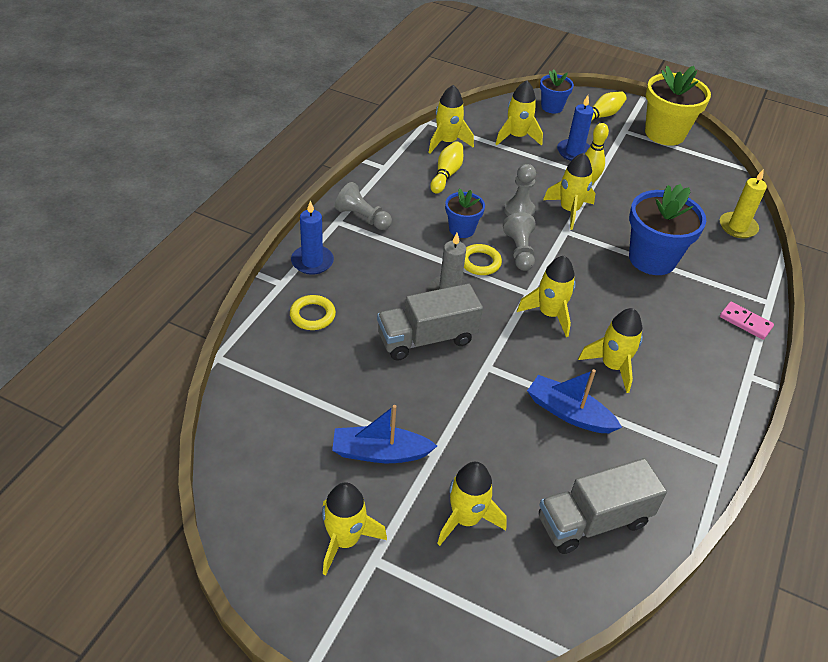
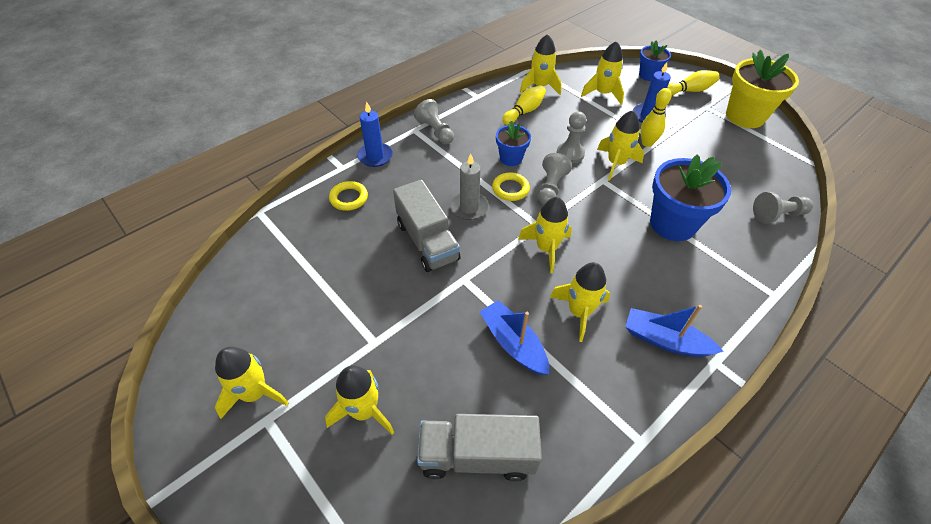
camera: 25 degrees right, 5 degrees up
(380, 452) = (330, 327): blue boat -> blue boat (665, 340)
(427, 338) = (427, 241): grey truck -> grey truck turned 120 degrees counterclockwise
(737, 227) = (777, 215): yellow candle -> grey pawn
(745, 322) = (739, 308): pink domino -> none

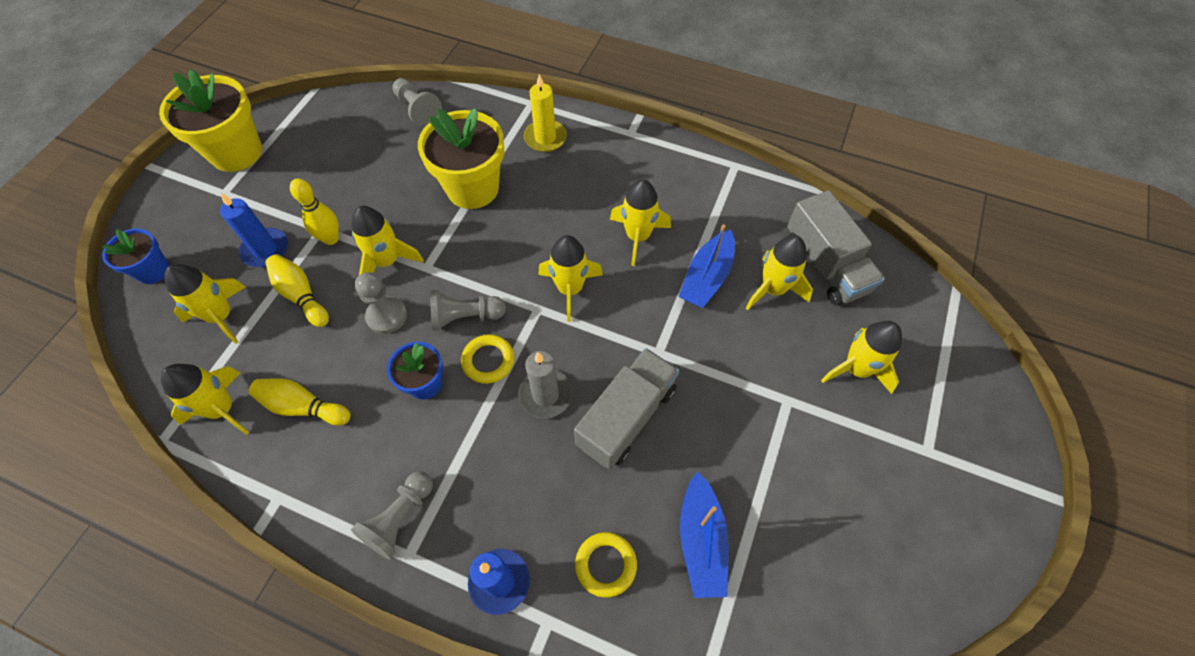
camera: 115 degrees left, 10 degrees up
(255, 393) = (917, 482): yellow rocket -> yellow rocket (773, 289)
(665, 340) = (629, 168): blue boat -> blue boat (701, 541)
(672, 224) = (473, 188): blue flower pot -> yellow flower pot
(690, 90) = (186, 215): yellow bowling pin -> yellow bowling pin (301, 295)
(722, 290) = (545, 138): none -> yellow candle

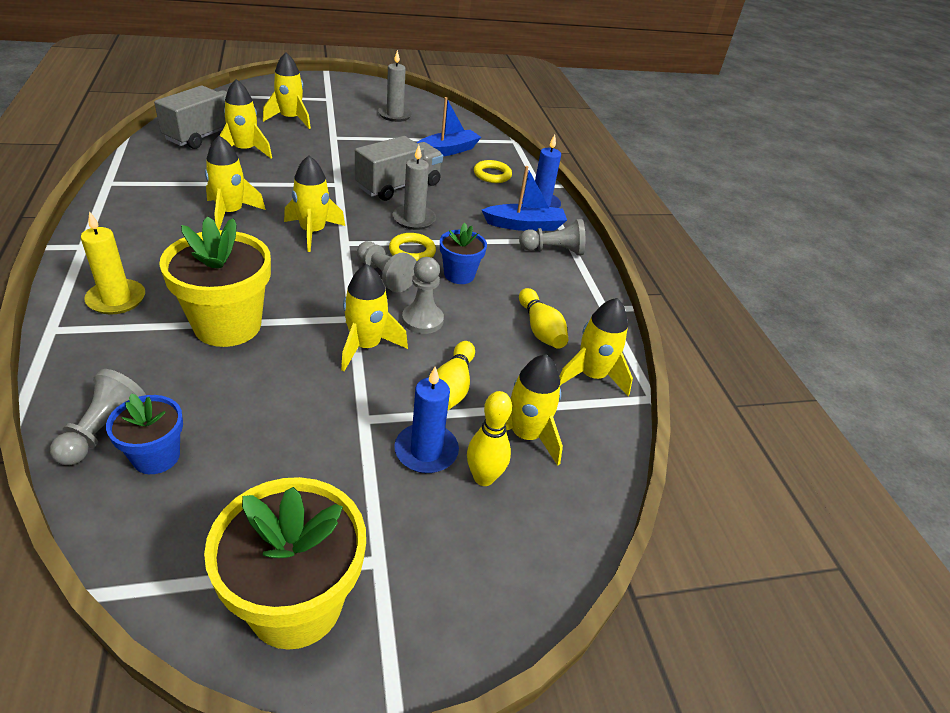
camera: 130 degrees left, 20 degrees down
(153, 271) = (537, 543): blue flower pot -> blue flower pot (156, 456)
(331, 239) = (370, 403): yellow bowling pin -> yellow bowling pin (483, 477)
(626, 417) = (398, 186): grey truck -> grey truck turned 135 degrees clockwise
(706, 277) = (253, 176): blue boat -> blue boat (525, 225)
(848, 526) = (395, 115): none -> grey candle

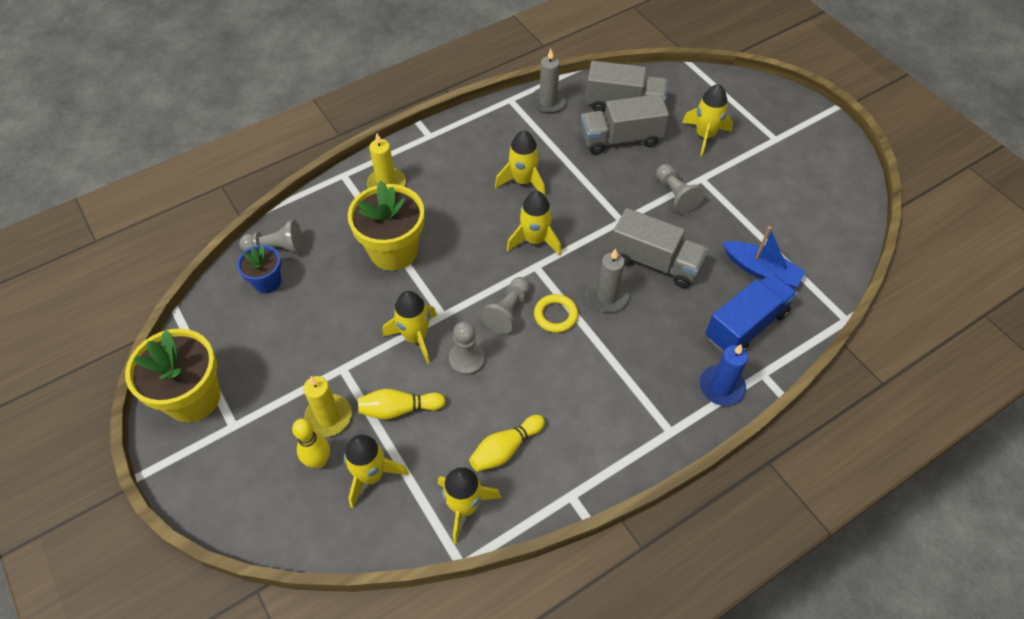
camera: 75 degrees right, 15 degrees up
(244, 151) = (621, 139): yellow rocket -> grey truck
(395, 115) = (795, 199): grey candle -> grey candle (548, 102)
(426, 451) = (328, 417): blue candle -> yellow candle
(459, 275) = (545, 362): blue flower pot -> none
(492, 175) = (746, 325): yellow ring -> blue truck
(525, 225) = (668, 386): blue boat -> none
(553, 250) = (640, 424): grey pawn -> grey pawn (675, 195)

